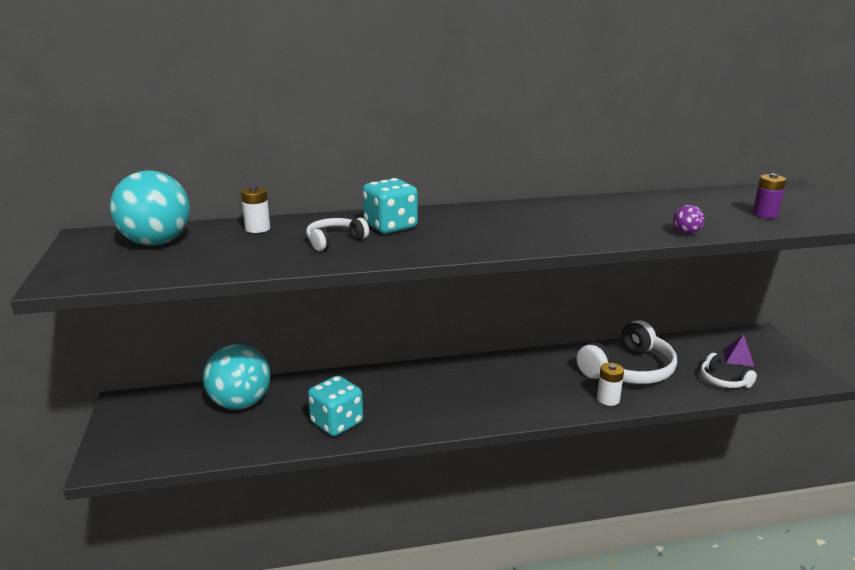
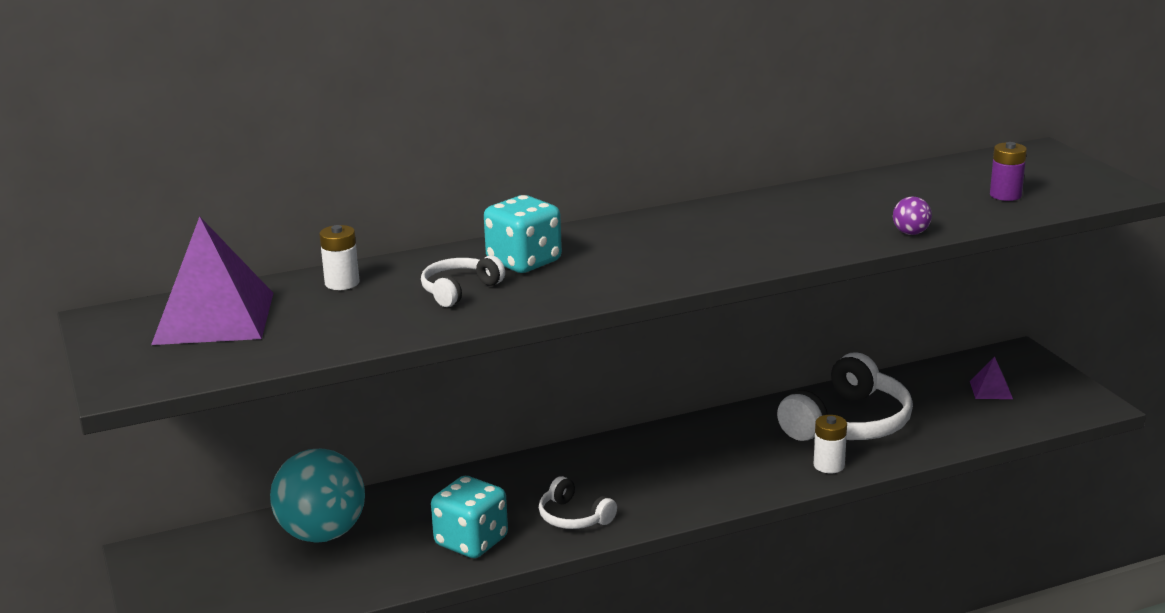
camera: 10 degrees left, 0 degrees up
(156, 242) = (214, 318): turquoise ball -> purple pyramid
(723, 380) = (975, 422): white headphones -> white headphones (573, 517)

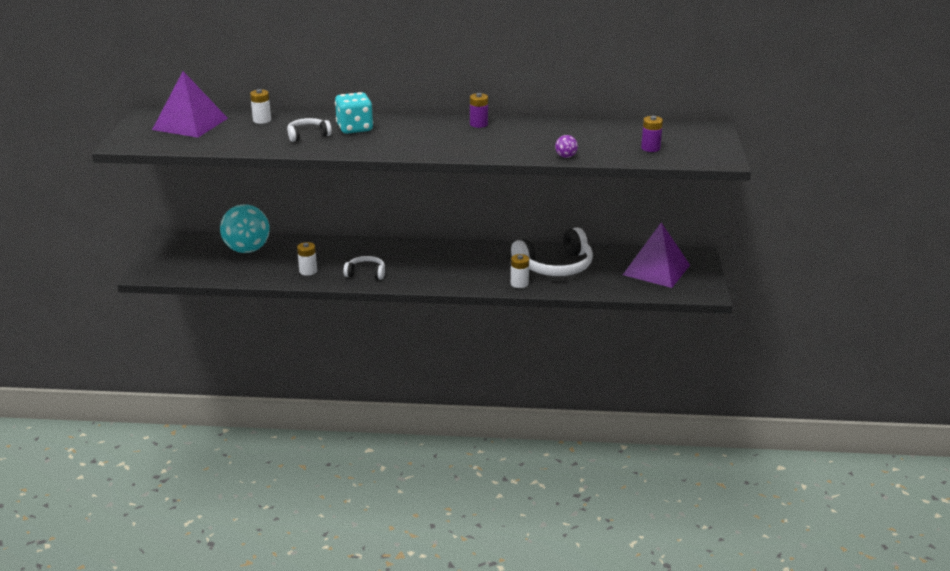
camera: 25 degrees right, 5 degrees up
(471, 542) = (308, 271): turquoise dice -> white battery
(573, 517) = (366, 273): white headphones -> white headphones turned 120 degrees clockwise
(711, 213) = (478, 124): none -> purple battery
(991, 390) = (656, 270): purple pyramid -> purple pyramid, size x2.28

